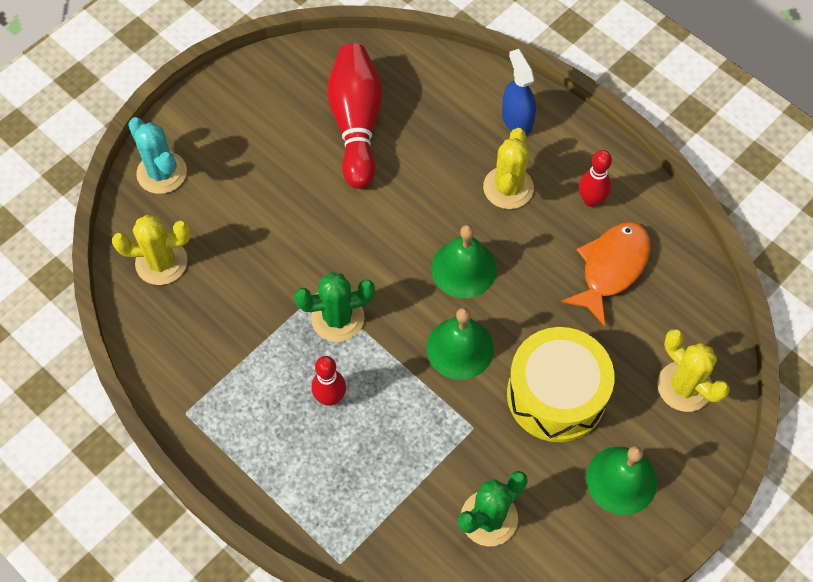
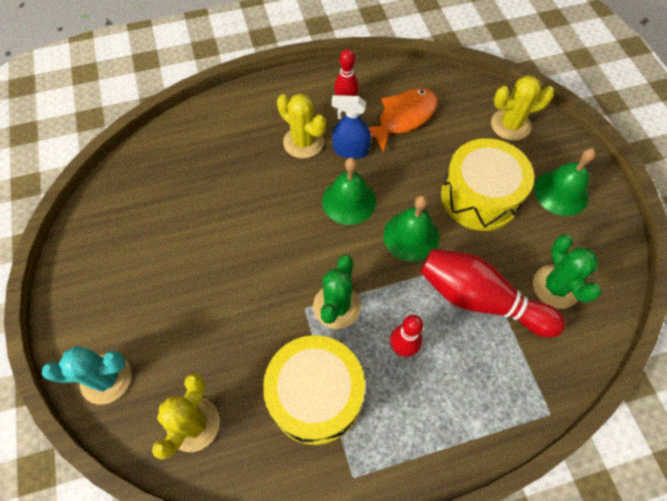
camera: 60 degrees left, 0 degrees up
(240, 345) = (315, 395): none -> yellow drum
(356, 124) = (179, 207): red bowling pin -> red bowling pin (480, 300)
(517, 119) = (254, 110): blue spray bottle -> blue spray bottle (350, 150)
(611, 268) = (403, 118): orange fish -> orange fish turned 75 degrees clockwise

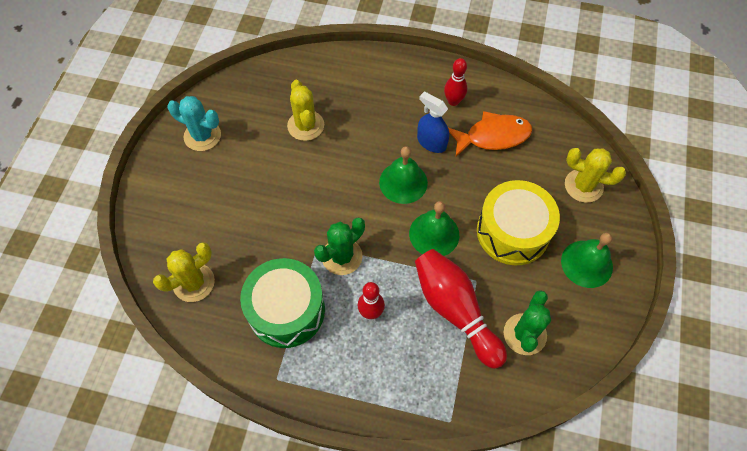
camera: 30 degrees right, 0 degrees up
(106, 378) = (156, 221): turquoise cactus -> turquoise cactus (202, 136)
(303, 142) = (398, 118): yellow cactus -> yellow cactus (306, 125)
(315, 395) = (286, 310): yellow drum -> green drum

